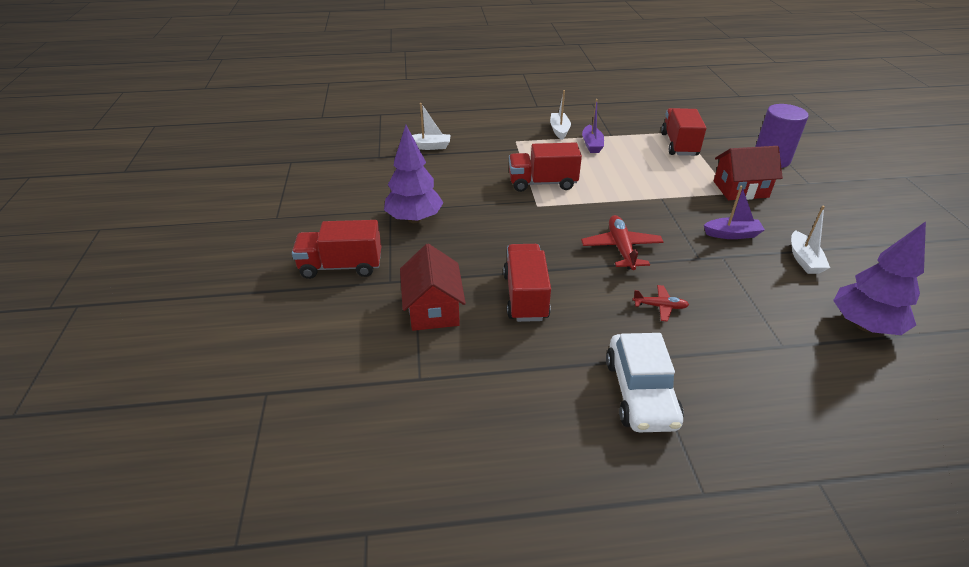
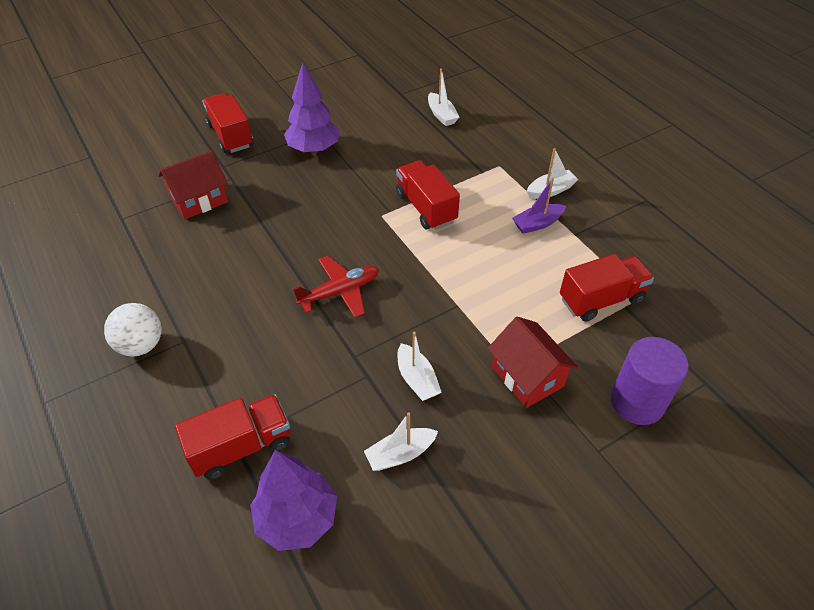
camera: 65 degrees right, 10 degrees up
(525, 296) = (236, 246): red truck -> red truck (241, 447)
(640, 392) = (141, 345): white car -> white ball
(660, 306) = (259, 338): red plane -> none
(732, 234) = (417, 379): purple boat -> white boat

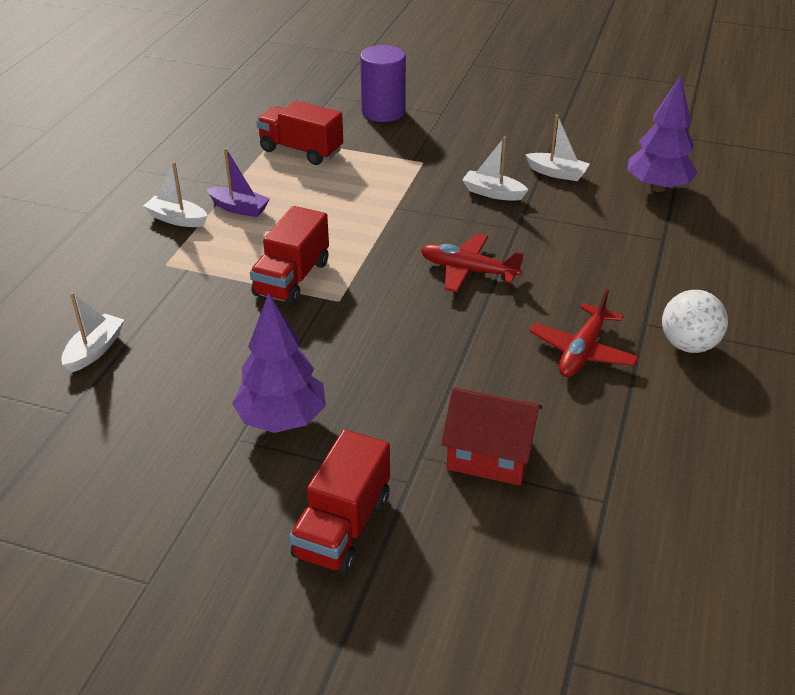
camera: 130 degrees left, 10 degrees down
(206, 288) = (582, 351): none -> red plane
(241, 447) = (661, 235): red truck -> none
(417, 379) = (492, 193): white boat -> white boat turned 90 degrees counterclockwise
(527, 376) = (421, 153): red house -> none

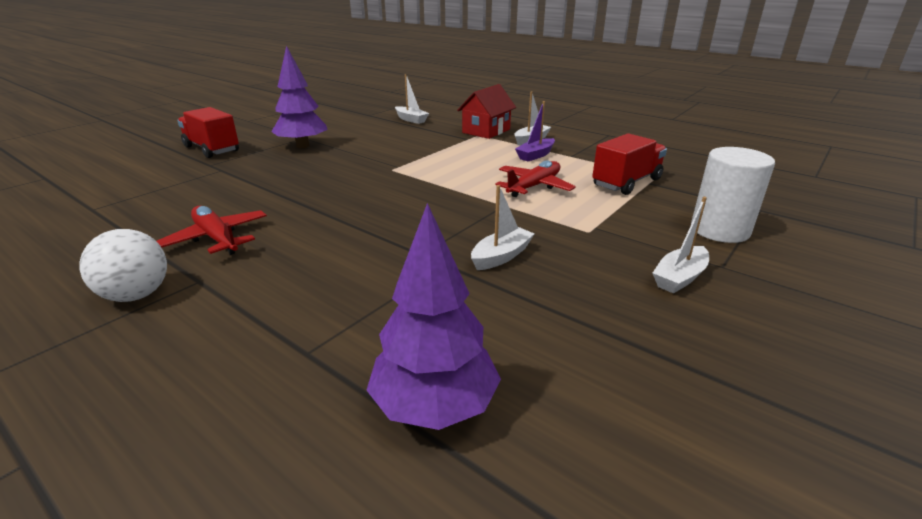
camera: 110 degrees right, 10 degrees down
(292, 278) = (431, 160): red truck -> none
(383, 112) = (719, 230): purple cylinder -> white cylinder
(468, 271) = (377, 216): red plane -> red plane (534, 186)
(490, 455) = (188, 186): red house -> red house (486, 131)
(557, 173) = (526, 314): white boat -> white boat (679, 278)

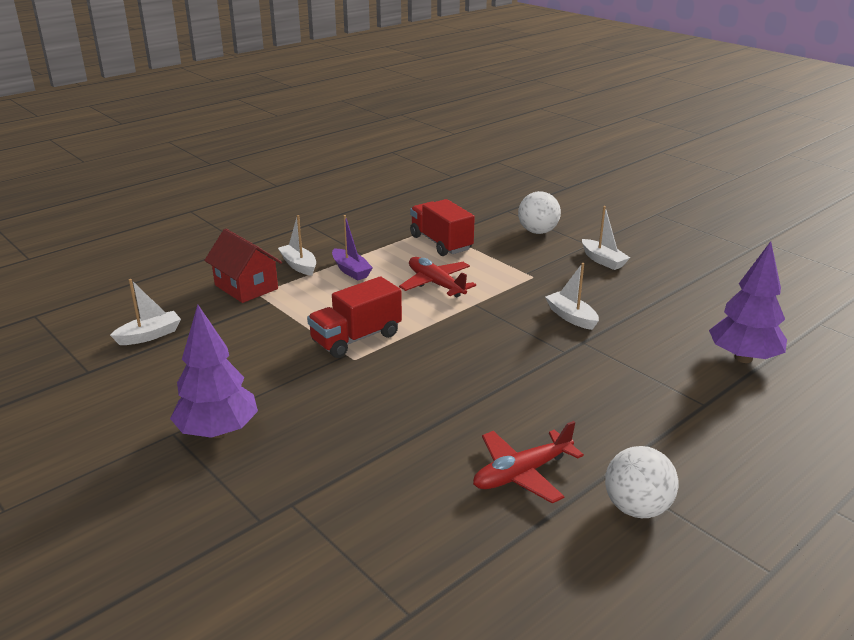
camera: 80 degrees left, 0 degrees up
(212, 149) = (173, 532): red truck -> red truck (356, 338)
(719, 230) = (537, 232): white cylinder -> white ball

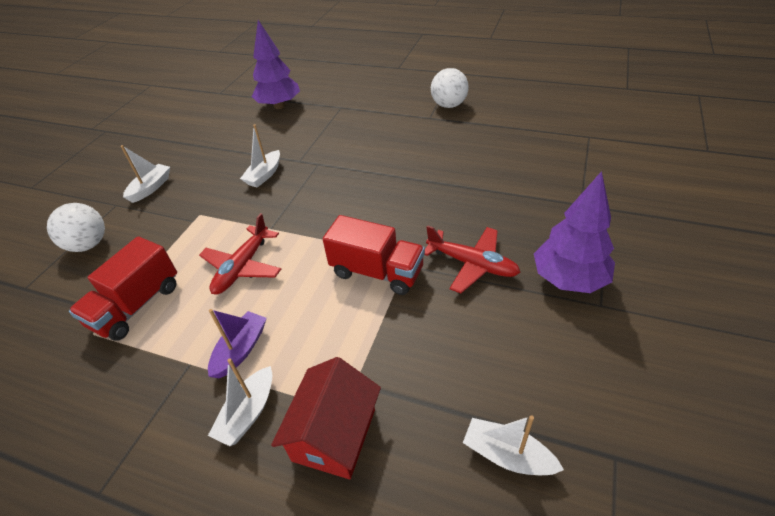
camera: 115 degrees left, 15 degrees up
(522, 474) = (460, 140): red plane -> red plane (472, 264)

